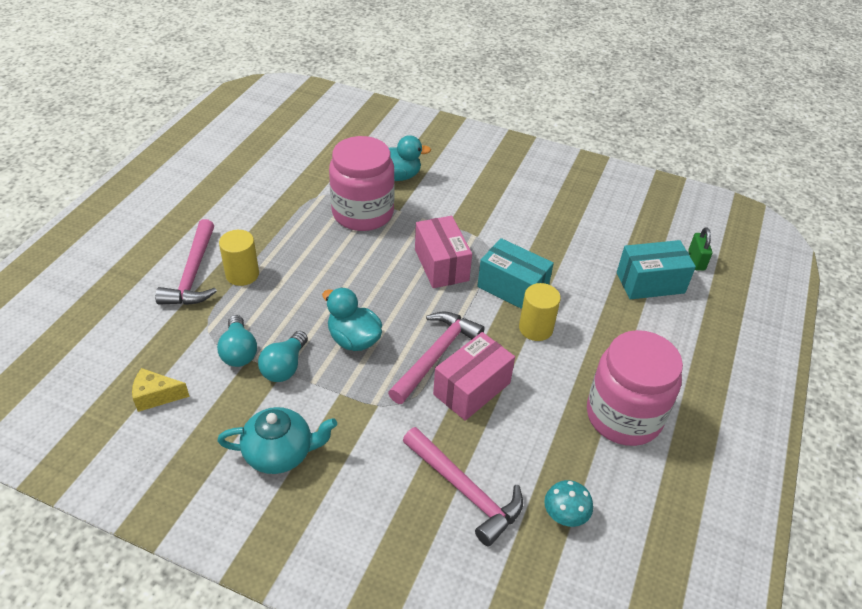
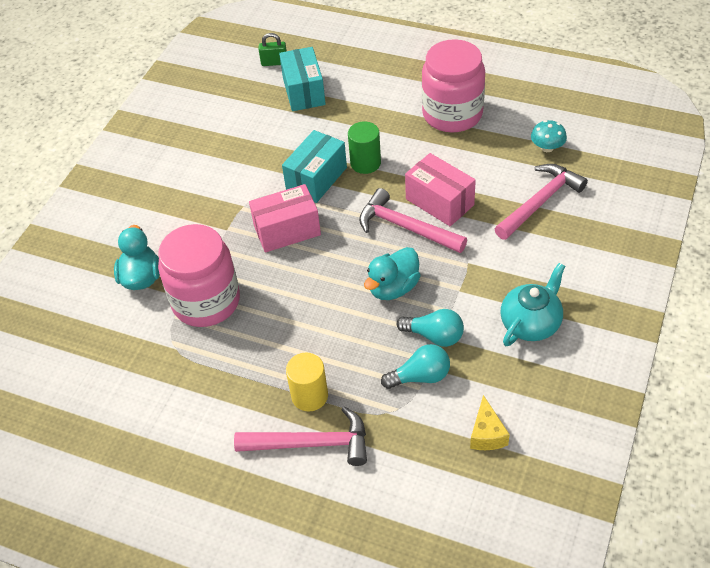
camera: 85 degrees left, 5 degrees up
(280, 453) = (531, 323): turquoise teapot -> turquoise teapot turned 45 degrees clockwise
(535, 328) = (365, 163): yellow cylinder -> green cylinder

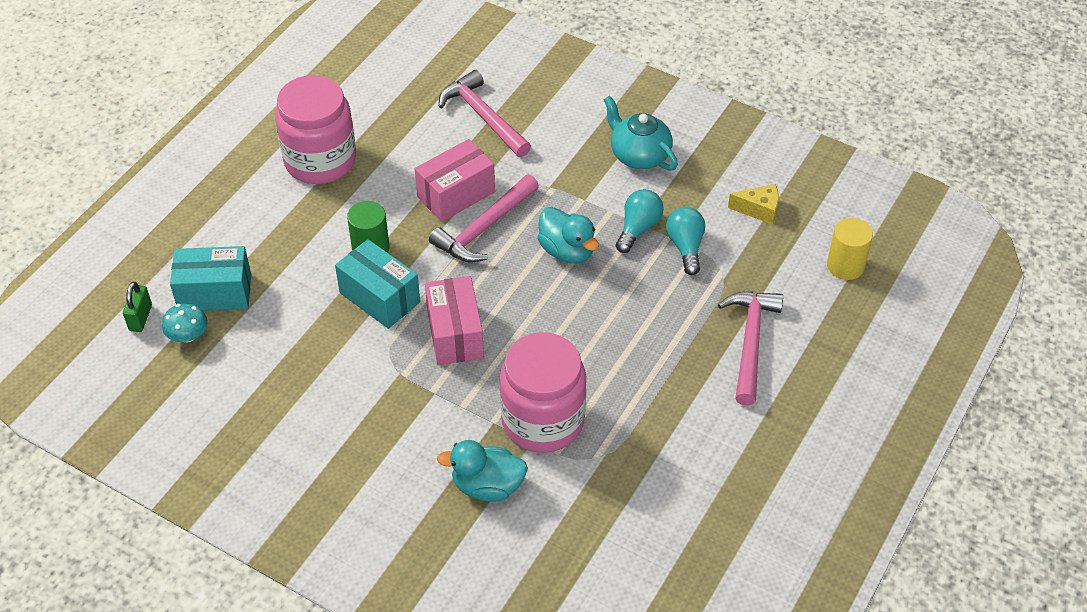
camera: 85 degrees left, 0 degrees up
(309, 396) = (692, 338): yellow cylinder -> yellow cylinder (845, 266)
(547, 147) = (406, 95): turquoise mushroom -> turquoise mushroom (188, 335)

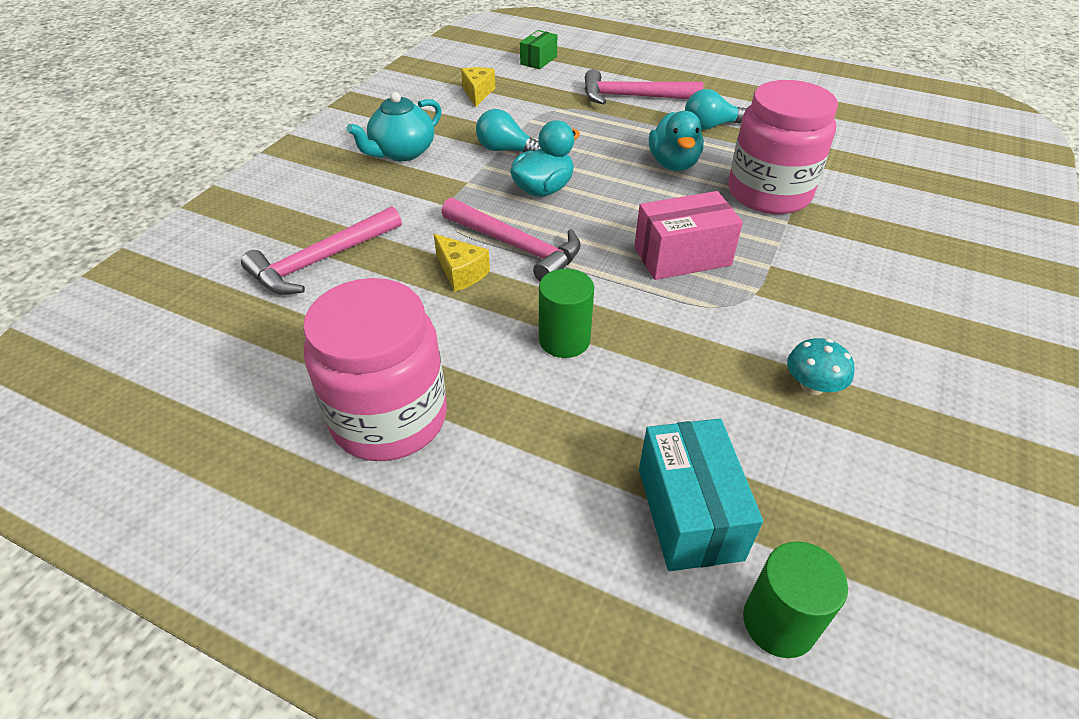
camera: 95 degrees left, 5 degrees down
(140, 318) = (779, 622): green padlock -> green cylinder
(188, 335) = (787, 535): turquoise mushroom -> turquoise mushroom (812, 385)
(379, 297) = (645, 322): turquoise box -> none
(456, 194) = (461, 273): pink box -> yellow cheese
(487, 486) = (865, 221): turquoise duck -> turquoise duck (673, 164)
(685, 247) = (528, 126): turquoise light bulb -> turquoise light bulb (711, 126)
(845, 266) = (538, 60): yellow cylinder -> green box

